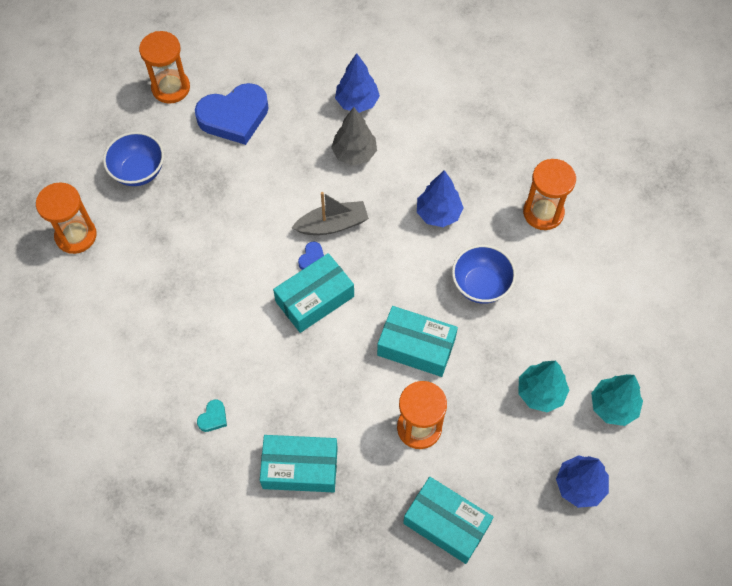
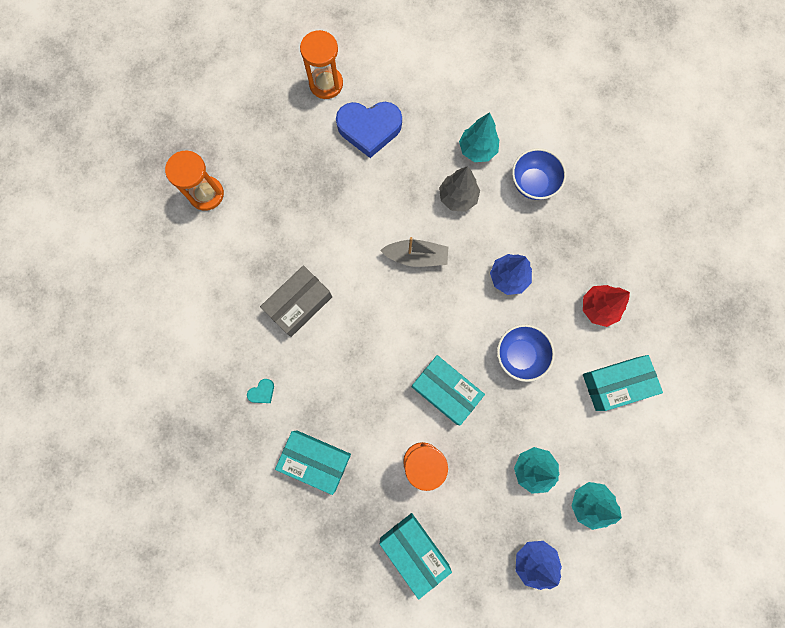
camera: 20 degrees right, 15 degrees up
(138, 171) = (274, 153): blue bowl -> blue bowl (533, 183)
(221, 313) = (299, 304): none -> grey box
(312, 258) = (389, 281): blue heart -> none
(314, 299) = (378, 318): turquoise box -> turquoise box (616, 383)
(357, 102) = (477, 150): blue tree -> turquoise tree
(543, 212) = (598, 308): orange hourglass -> red tree

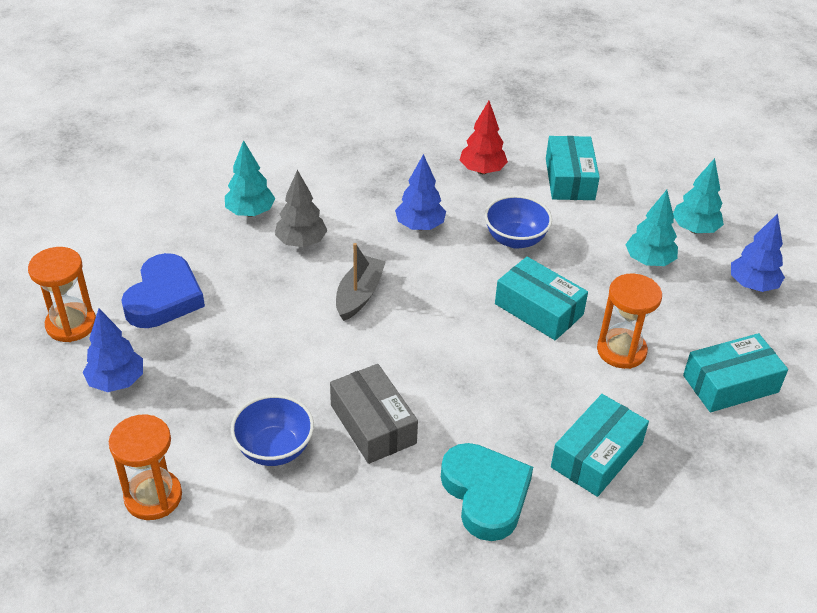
camera: 75 degrees left, 35 degrees down
(262, 392) = (485, 494): turquoise heart -> turquoise heart, size x2.48
(287, 133) = (117, 381): none -> blue tree
(445, 390) = (538, 309): turquoise box -> turquoise box turned 75 degrees clockwise
(533, 183) = (316, 181): blue bowl -> blue bowl (274, 449)

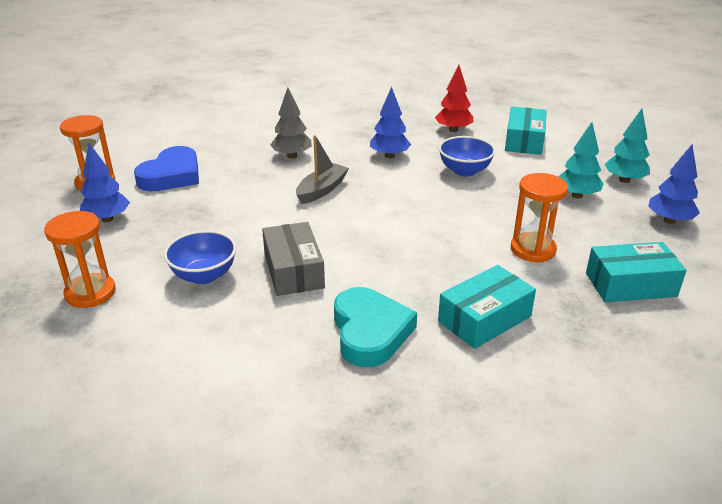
camera: 15 degrees right, 10 degrees down
(250, 212) = (262, 136): turquoise tree -> none
(538, 309) = (468, 215): turquoise box -> none

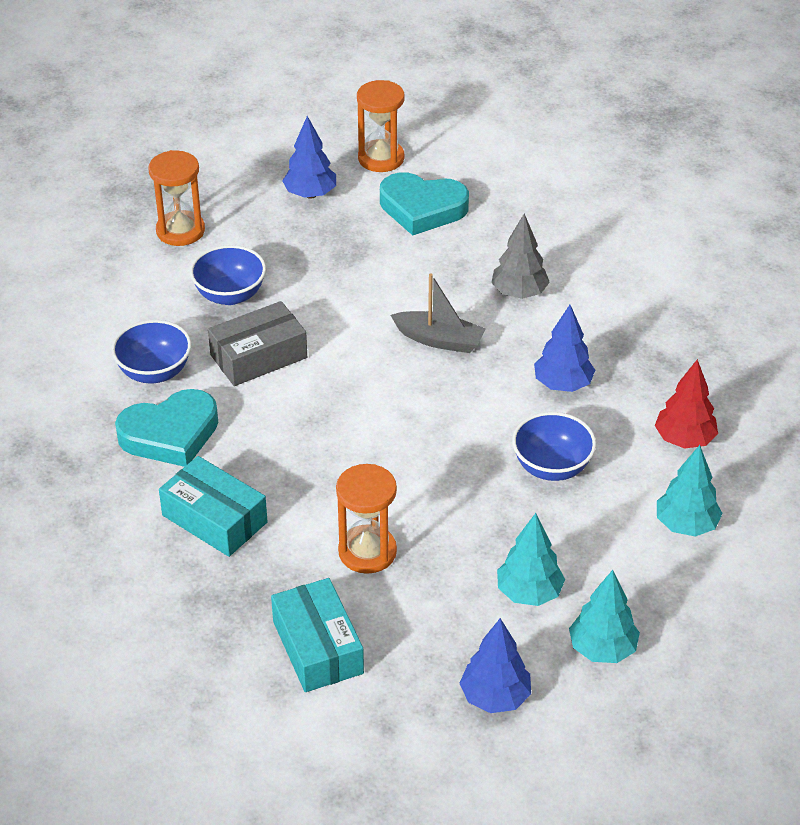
camera: 75 degrees right, 10 degrees up
(172, 175) = (422, 208): blue heart -> turquoise heart
(281, 332) = (154, 372): none -> blue bowl
(524, 141) = (686, 525): turquoise box -> turquoise tree

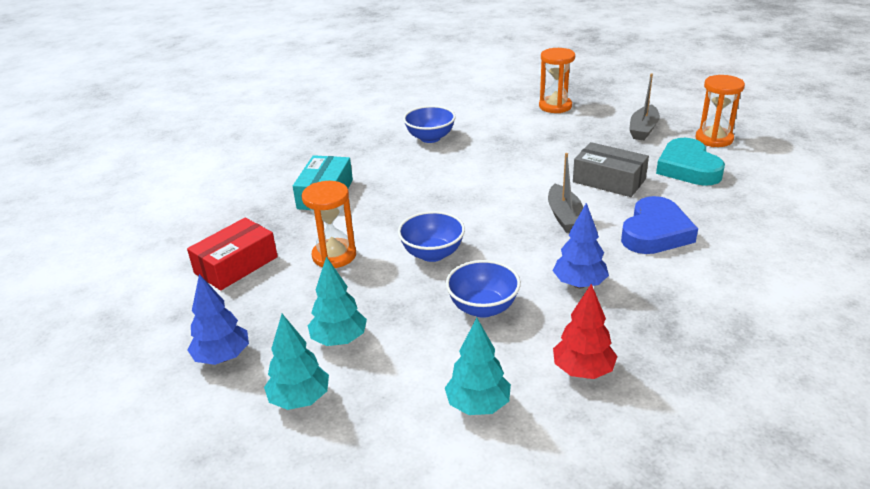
camera: 65 degrees right, 10 degrees down
(170, 434) = (384, 159): turquoise heart -> none
(230, 295) = (519, 136): blue bowl -> blue bowl (432, 254)
(258, 356) = (476, 162): grey box -> grey box (609, 180)
(310, 194) = (643, 129): blue tree -> grey boat
(317, 647) = (236, 265): turquoise box -> red box
(519, 293) = (655, 232): grey tree -> blue heart

